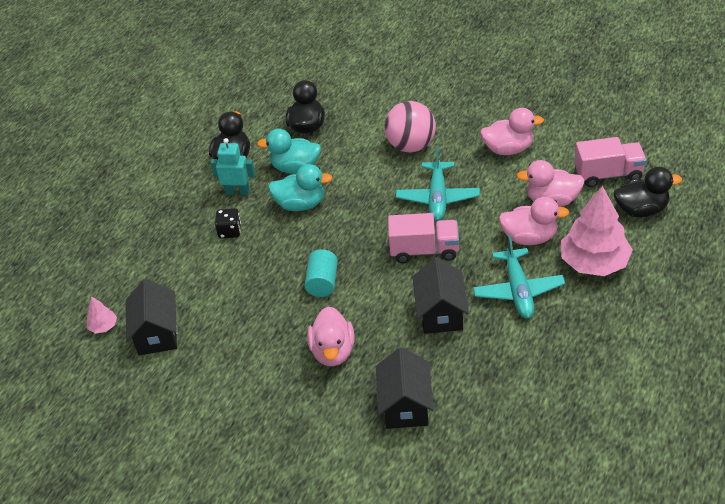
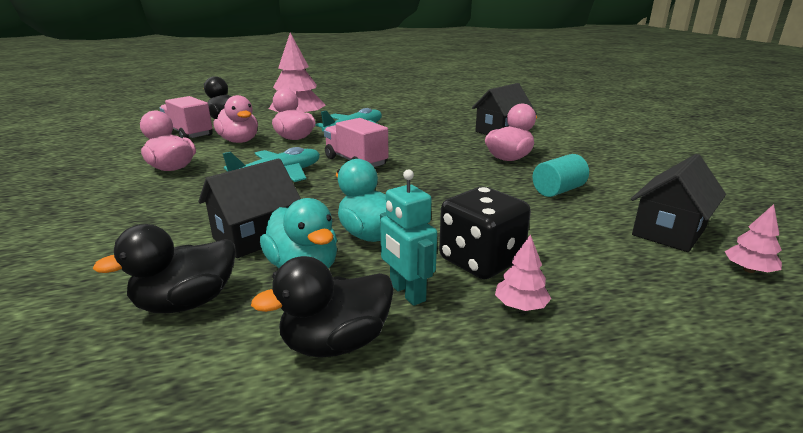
camera: 135 degrees left, 20 degrees down
(188, 221) = (520, 306): none -> pink tree
(230, 231) = (480, 260): black dice -> black dice, size x1.80
(322, 282) = (456, 184): turquoise cylinder -> turquoise cylinder (558, 190)
(411, 146) = (193, 210): pink ball -> none
(441, 313) = (411, 141): black house -> black house (255, 237)

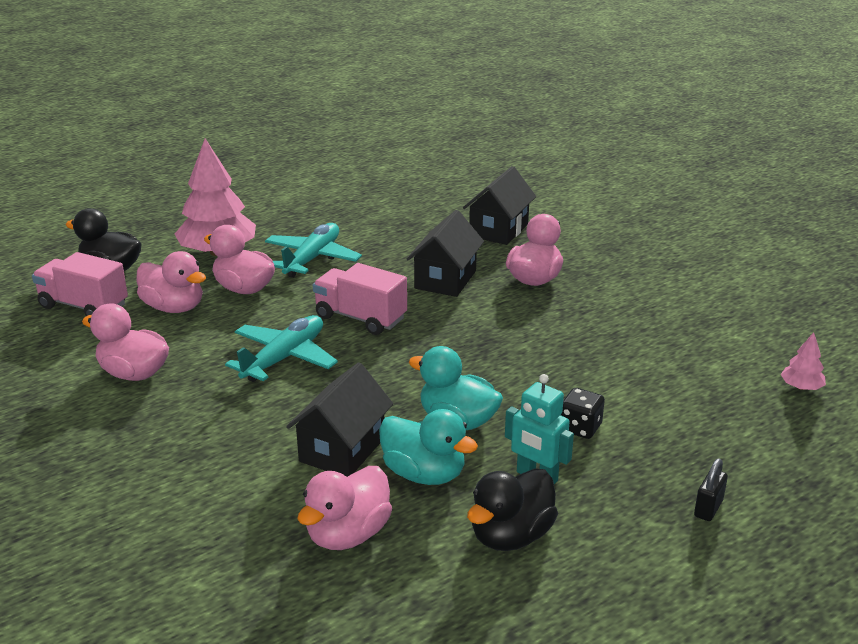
camera: 20 degrees left, 5 degrees up
(186, 303) = (348, 534): black duck -> pink duck
(480, 260) = (580, 428): black dice -> black dice, size x0.56
(520, 306) = (637, 466): pink tree -> none
(558, 190) = (609, 321): turquoise cylinder -> none
(587, 370) = (708, 508): none -> black padlock
(668, 231) = (728, 356): black house -> black house (445, 279)

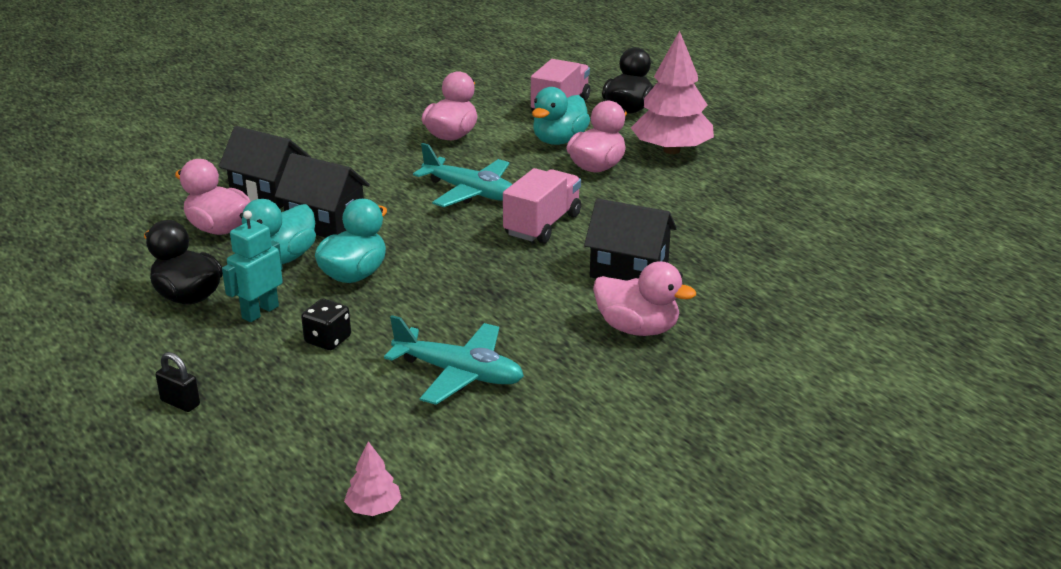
camera: 90 degrees right, 0 degrees up
(174, 307) = (559, 140): pink duck -> turquoise duck
(312, 259) = (666, 196): turquoise plane -> turquoise plane (459, 373)
(499, 230) = (769, 308): black house -> black house (269, 193)

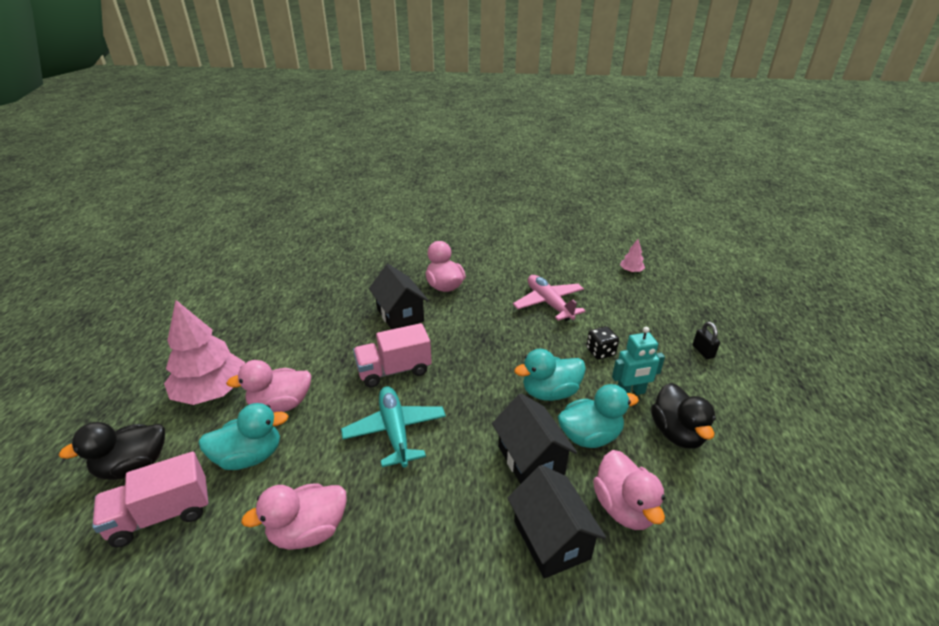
camera: 140 degrees left, 5 degrees up
(459, 373) = (549, 303): turquoise plane -> pink plane

